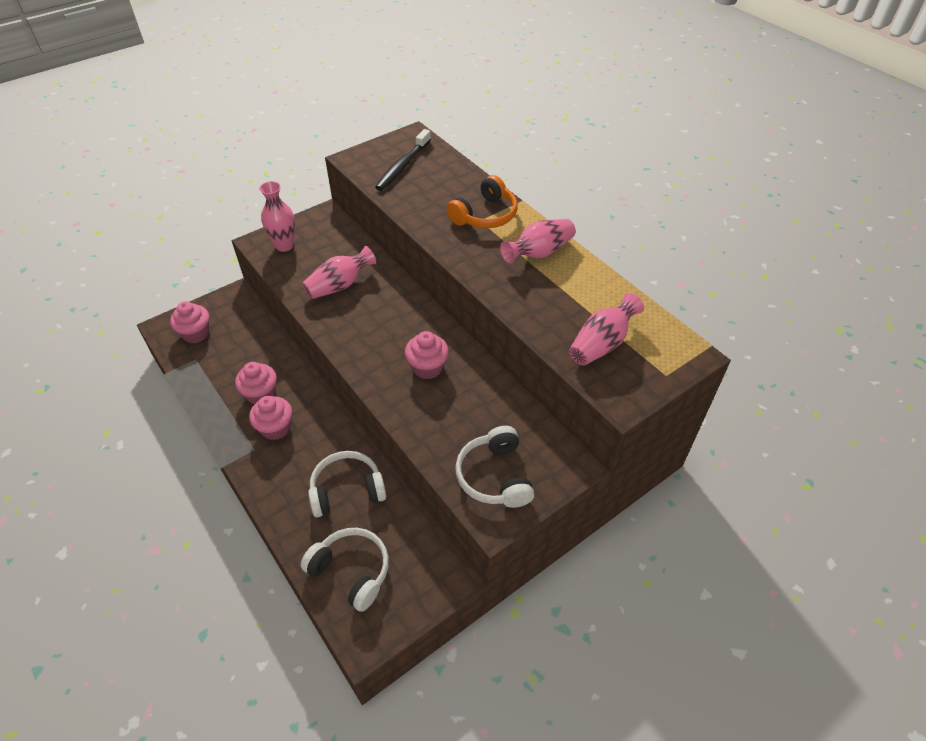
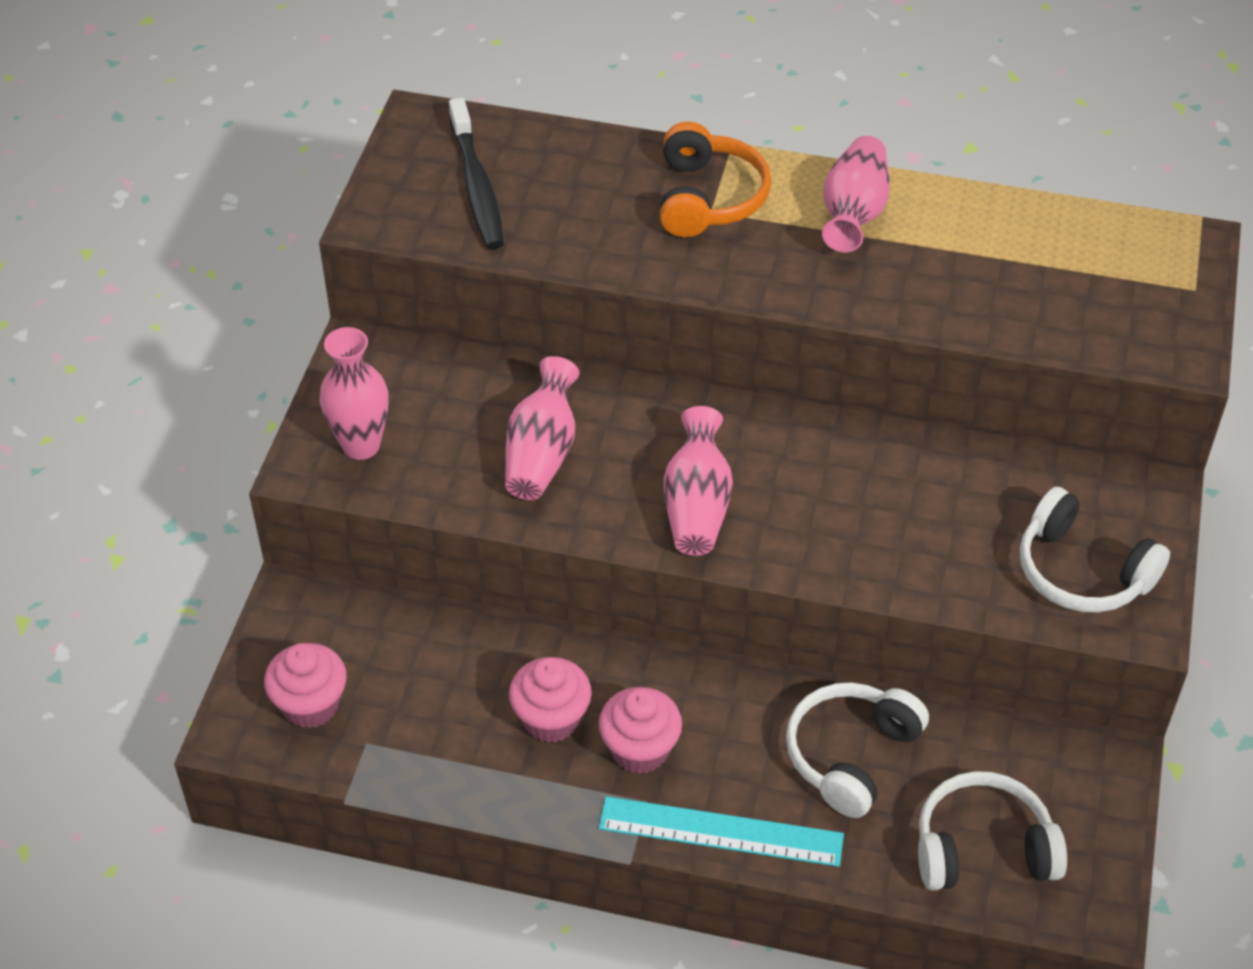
camera: 40 degrees left, 0 degrees up
(264, 482) = (721, 831): none -> turquoise ruler
(427, 368) = (827, 490): pink cupcake -> none
(601, 344) = (1080, 296): pink vase -> pink vase (697, 506)

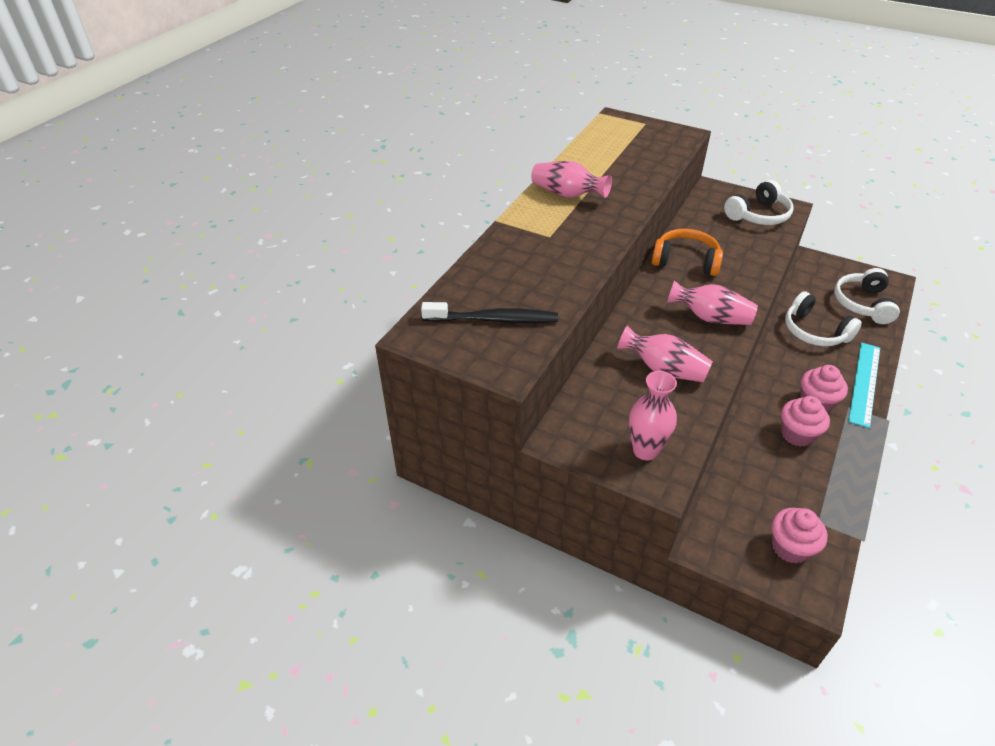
camera: 75 degrees left, 5 degrees down
(708, 198) = (538, 236): orange headphones -> orange headphones (685, 261)

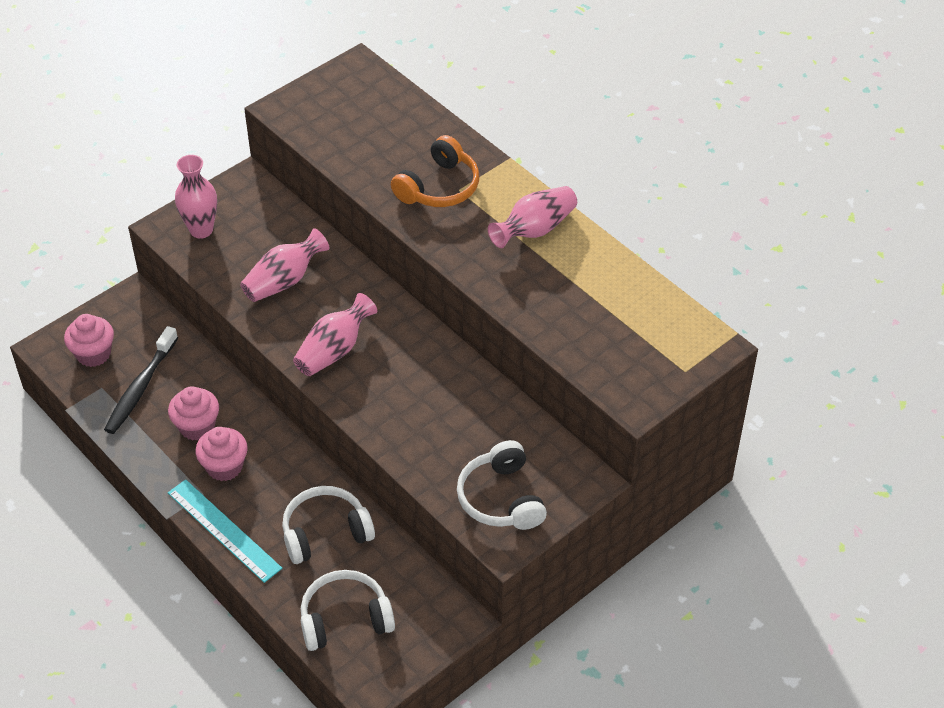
camera: 110 degrees right, 5 degrees up
(493, 320) = (350, 116): black toothbrush -> black toothbrush (140, 387)
(685, 261) = (441, 374): orange headphones -> orange headphones (439, 187)
(863, 304) = (345, 619): white headphones -> white headphones turned 45 degrees counterclockwise

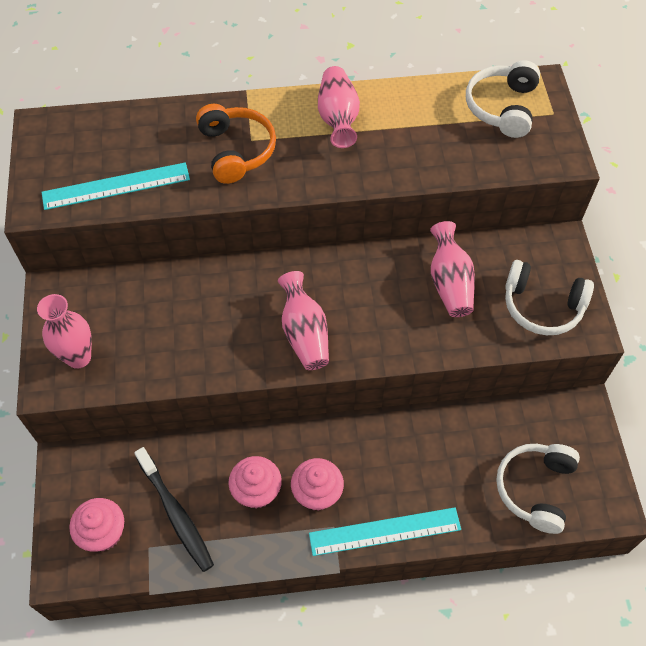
camera: 55 degrees left, 10 degrees up
(284, 281) = (196, 327): pink vase -> pink vase (449, 283)
(325, 532) = (440, 454): white headphones -> white headphones (502, 107)
(339, 140) = (116, 186): none -> turquoise ruler

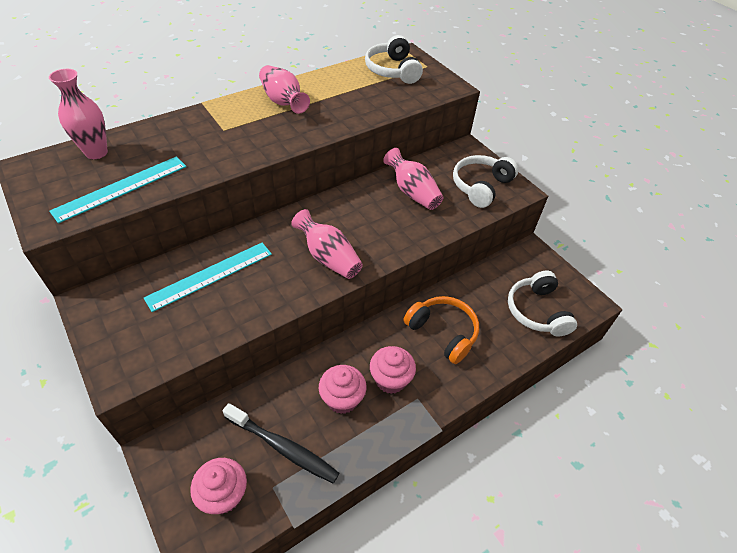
camera: 30 degrees left, 10 degrees down
(78, 357) = (139, 344): pink vase -> pink vase (96, 152)
(236, 150) = (215, 139): orange headphones -> orange headphones (443, 332)
(385, 531) = (457, 384): turquoise ruler -> turquoise ruler (210, 275)
(542, 306) = (481, 186): white headphones -> white headphones turned 135 degrees clockwise

